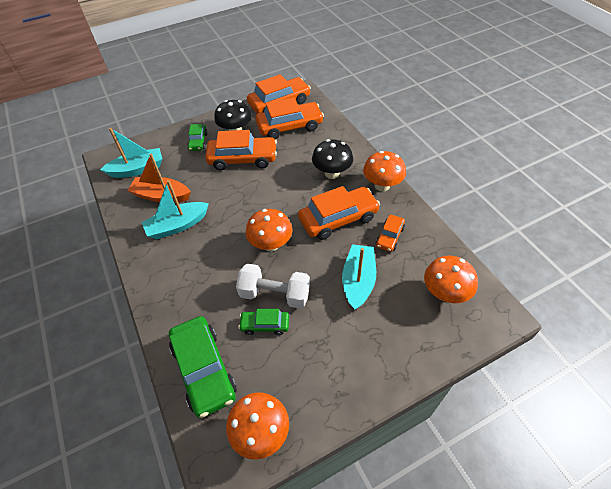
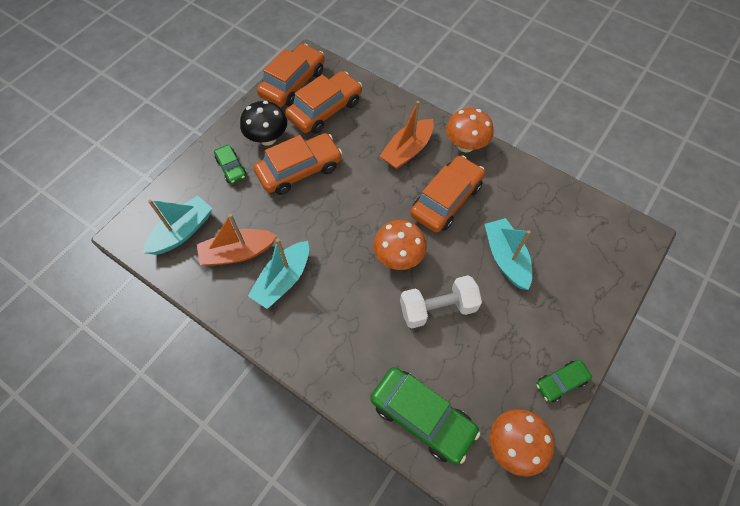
camera: 30 degrees left, 10 degrees up
(265, 325) = (449, 344): green car -> green car (561, 382)
(332, 173) = (407, 150): black mushroom -> orange boat
(389, 236) = (506, 199): orange car -> none
(444, 293) = (586, 235): orange mushroom -> none

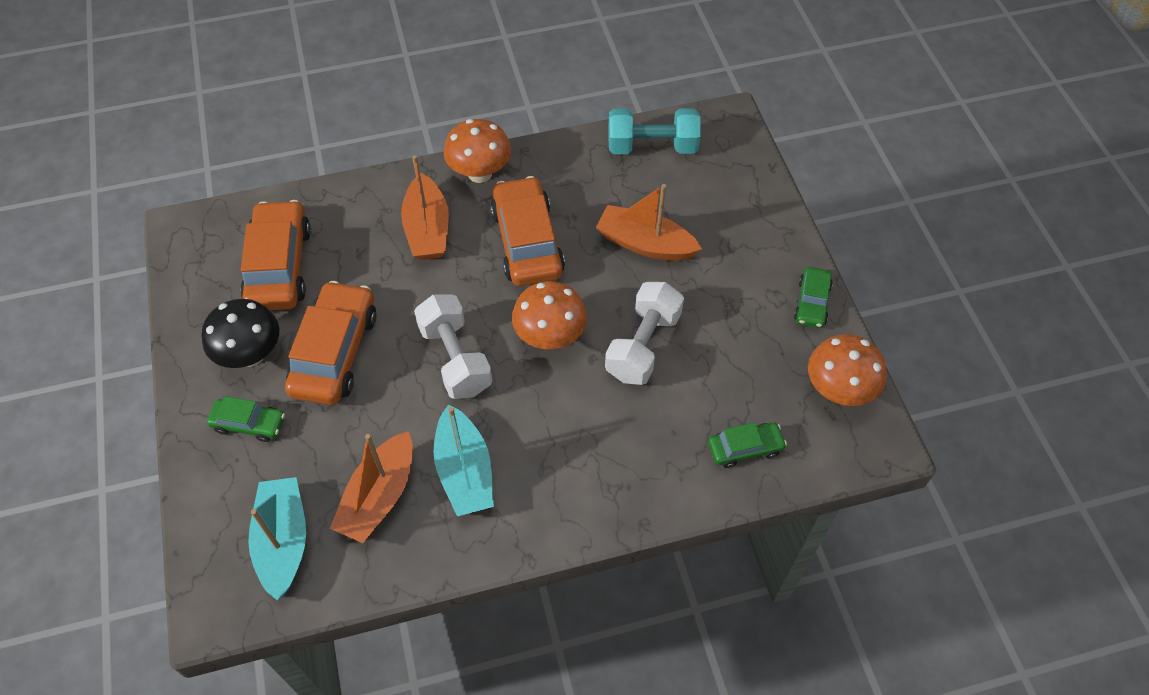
camera: 50 degrees left, 5 degrees down
(293, 83) = (199, 271): orange car -> none
(344, 224) = (455, 359): none -> white dumbbell
(422, 417) = (745, 448): green car -> green car, size x0.53
(505, 258) = (645, 244): turquoise boat -> orange boat
(575, 211) = (652, 147): none -> turquoise dumbbell

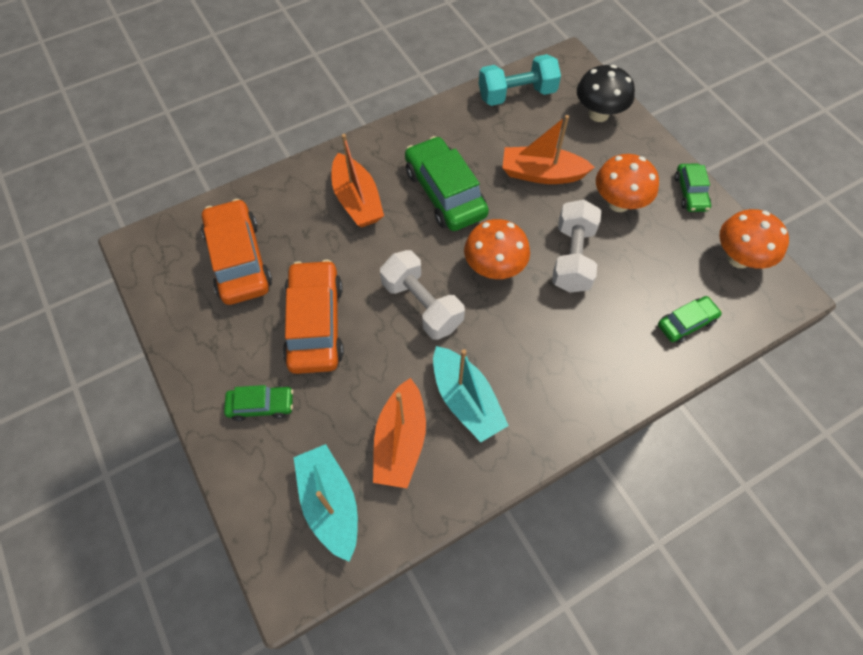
camera: 15 degrees left, 5 degrees up
(251, 355) = (241, 343): black mushroom -> black mushroom (598, 114)
(480, 173) = (384, 144): orange mushroom -> orange mushroom (618, 203)
(527, 242) = (445, 193): orange car -> green car

